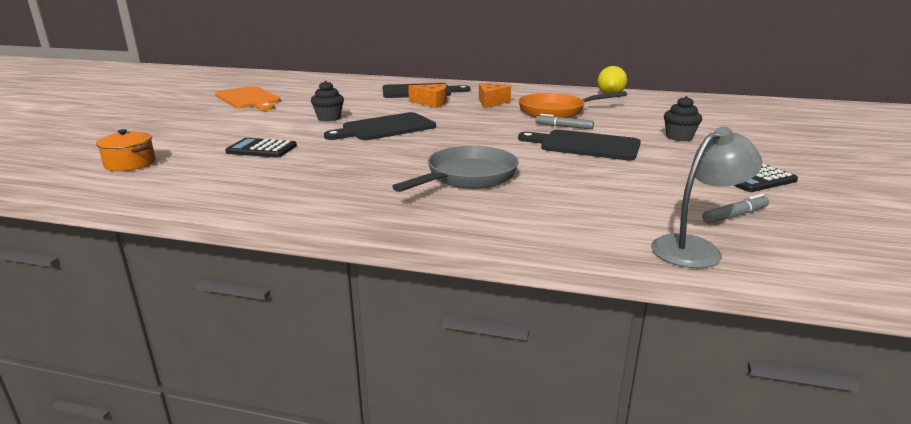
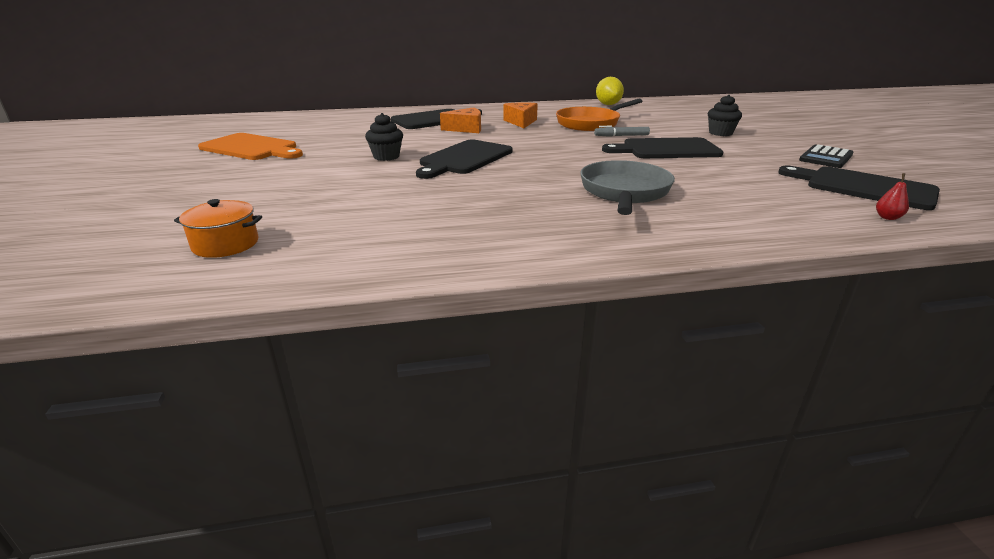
camera: 25 degrees left, 5 degrees up
(261, 149) = (369, 200): black calculator -> none
(695, 248) = (887, 217): grey lamp -> red pear
(734, 215) = (864, 187): grey marker -> black cutting board

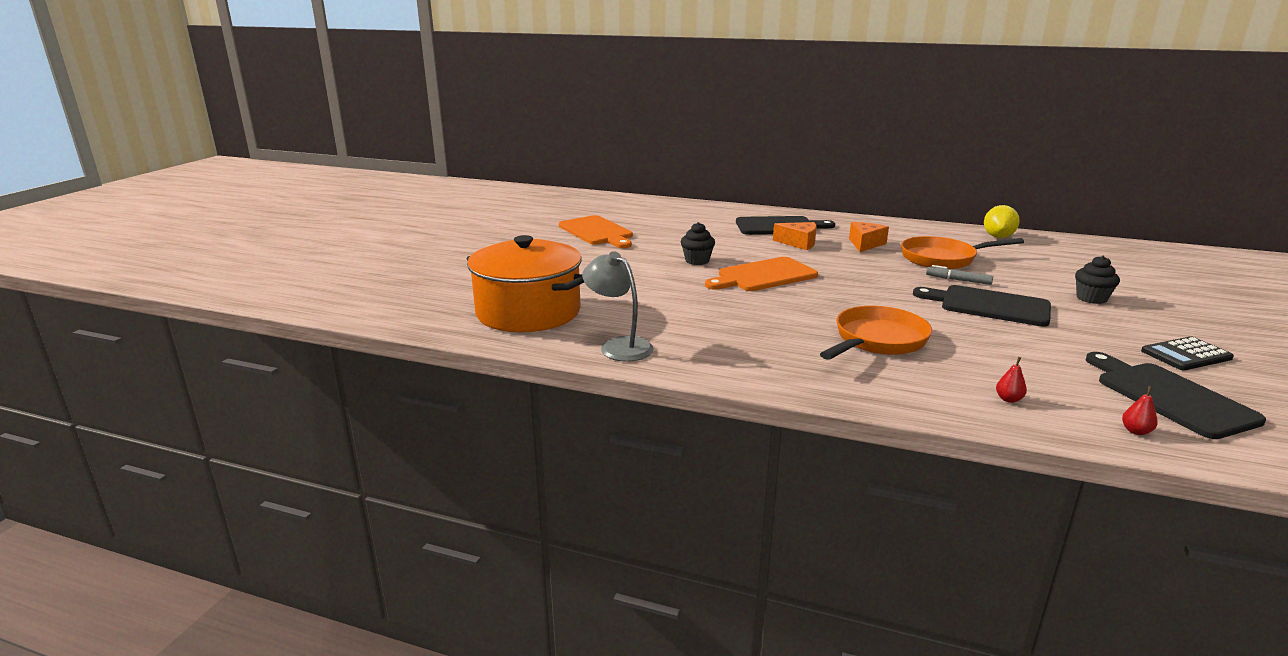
camera: 30 degrees right, 5 degrees down
(225, 244) = (528, 312): orange pot -> orange pot, size x2.26
(380, 256) = (619, 346): none -> grey lamp
(464, 158) = (763, 276): black cutting board -> orange cutting board
(624, 192) = (877, 340): grey pan -> orange pan
(780, 216) = (1008, 399): none -> red pear

